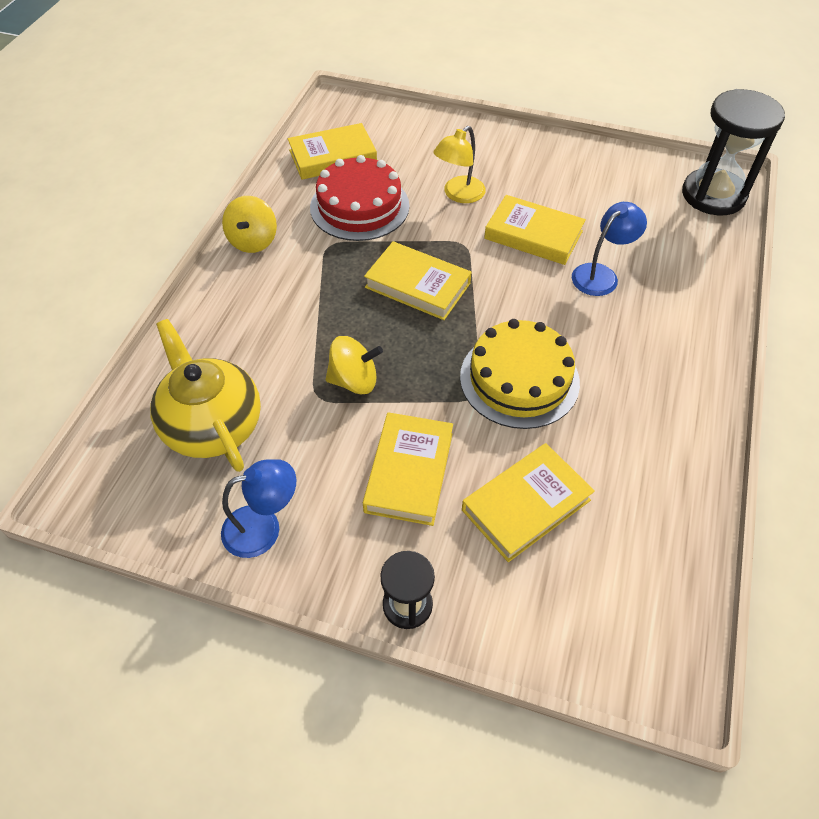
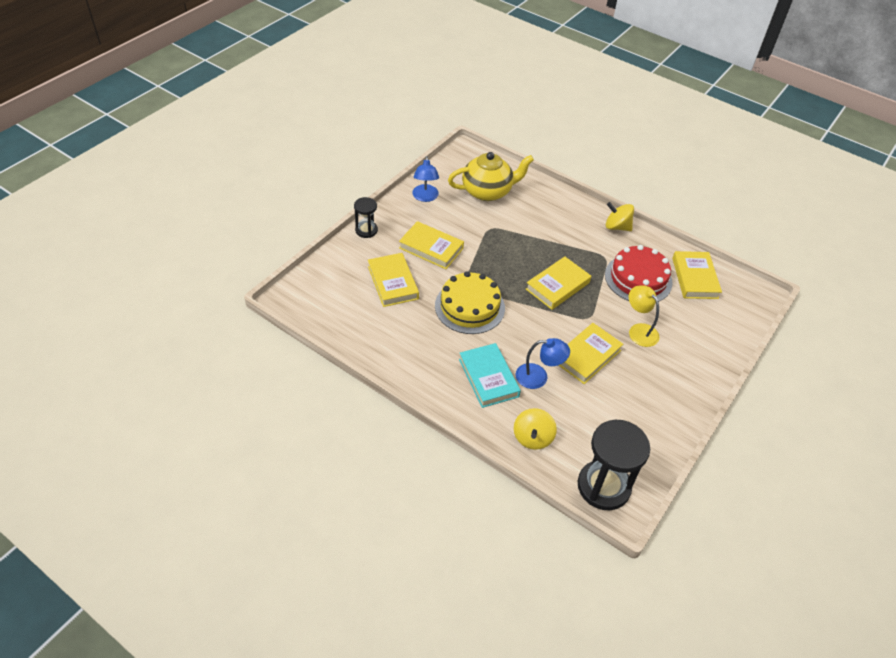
camera: 105 degrees right, 5 degrees down
(354, 380) = (495, 243): yellow spinning top -> yellow spinning top (532, 438)
(601, 274) = (538, 377): blue lamp -> blue lamp turned 60 degrees counterclockwise
(639, 325) = (488, 378): none -> turquoise book

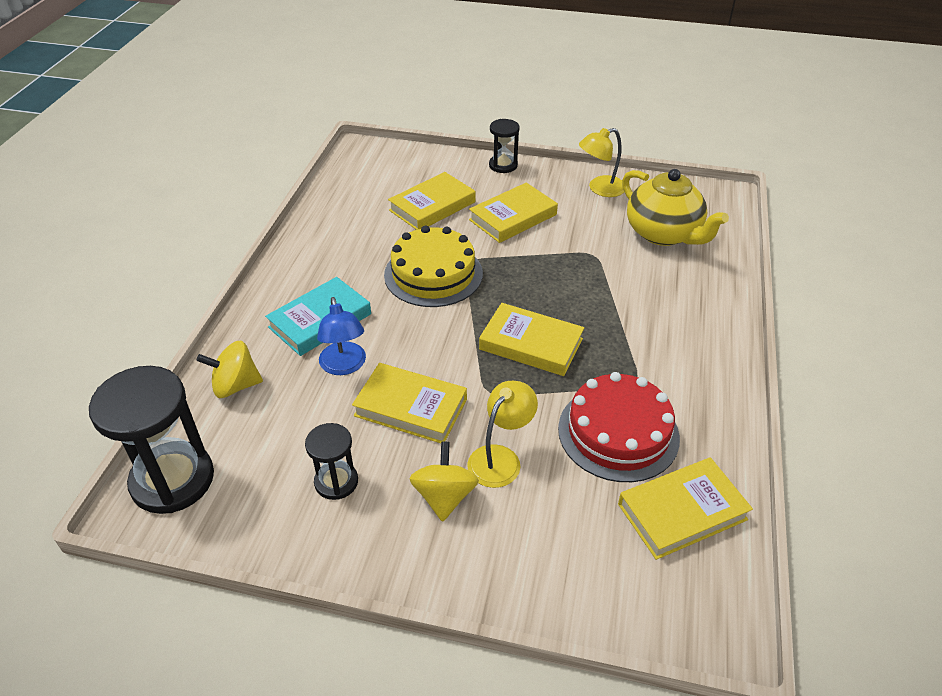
camera: 70 degrees right, 5 degrees down
(425, 197) = (600, 189): blue lamp -> yellow lamp
(431, 248) = (513, 217): yellow book -> yellow book turned 45 degrees clockwise
(617, 227) = (718, 380): yellow spinning top -> yellow spinning top (444, 496)
(632, 406) = (336, 482): none -> black hourglass

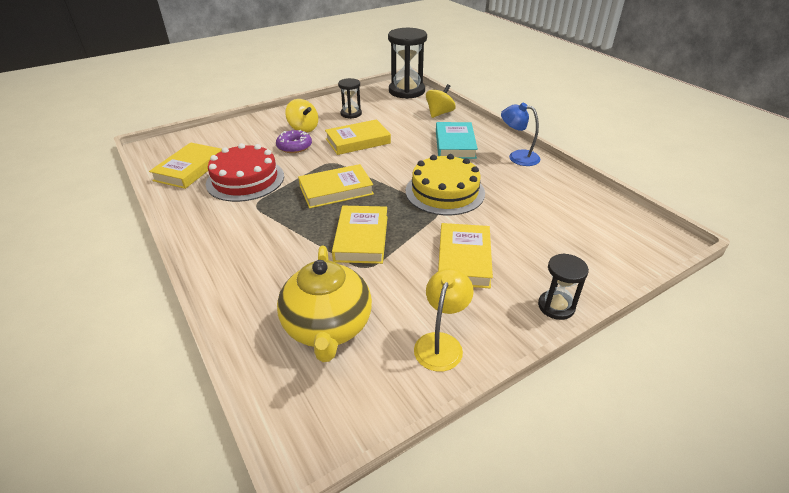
camera: 135 degrees right, 5 degrees down
(344, 366) = (411, 138): blue lamp -> blue lamp (517, 157)
(432, 206) = (527, 230): yellow book -> yellow book (361, 238)
(500, 458) = (294, 146): yellow lamp -> purple donut
(664, 234) = (328, 327): yellow teapot -> yellow teapot turned 105 degrees counterclockwise

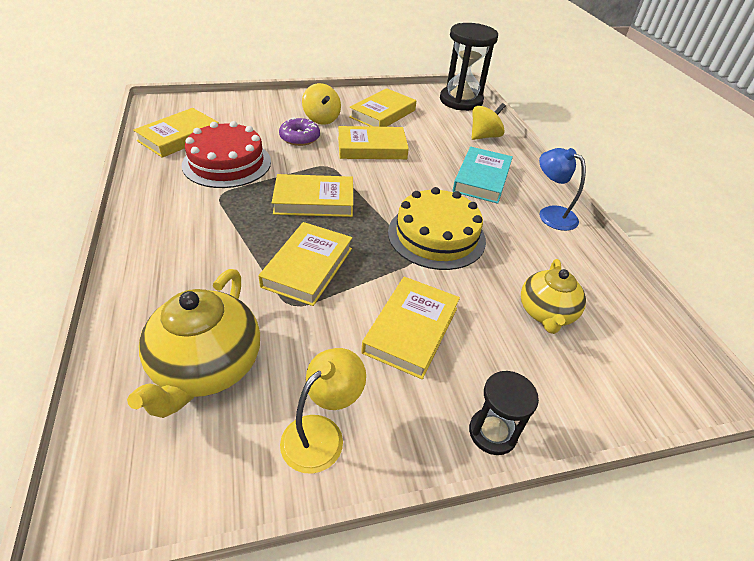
camera: 15 degrees right, 5 degrees up
(351, 114) = (382, 114): black hourglass -> yellow book
(550, 223) = (546, 313): none -> yellow teapot

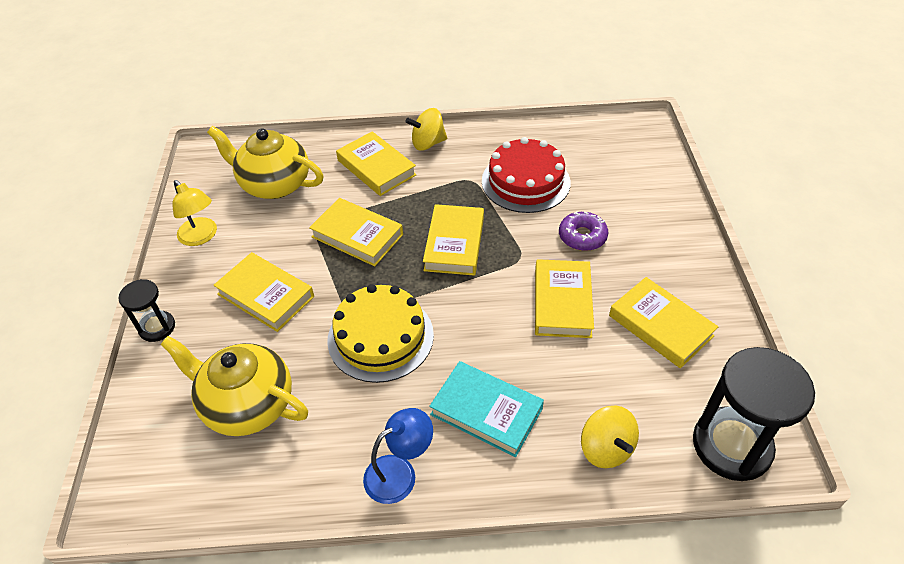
camera: 105 degrees right, 5 degrees up
(179, 137) = (575, 147): yellow book -> yellow book (376, 168)
(321, 119) = (633, 258): yellow spinning top -> yellow spinning top (428, 143)
(546, 313) = (247, 404): yellow teapot -> yellow teapot, size x1.54

